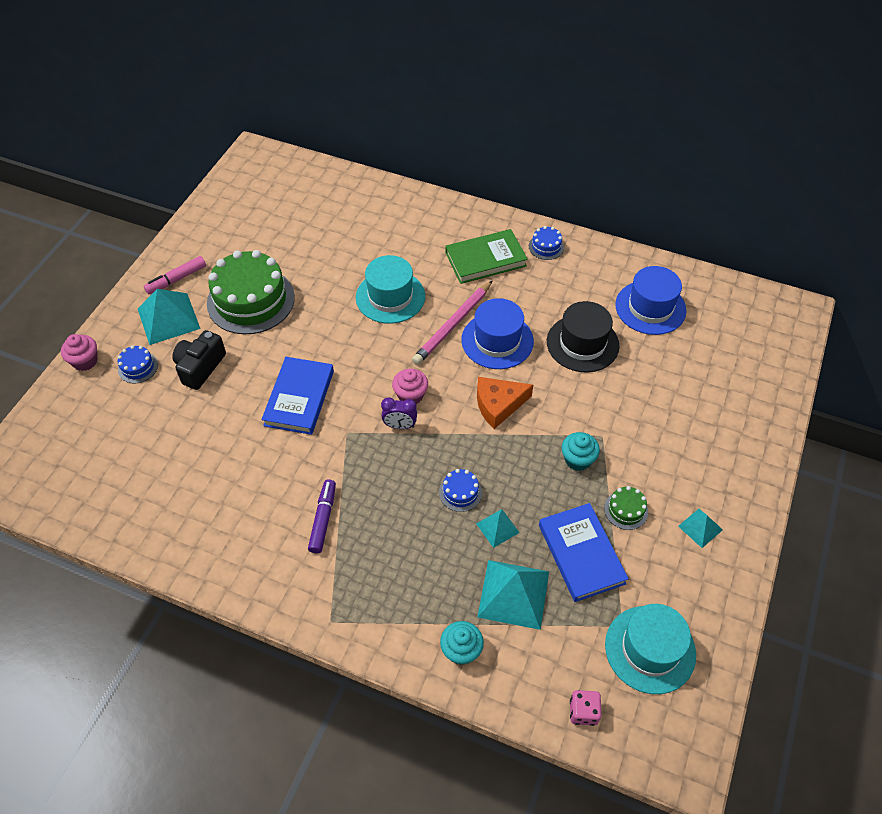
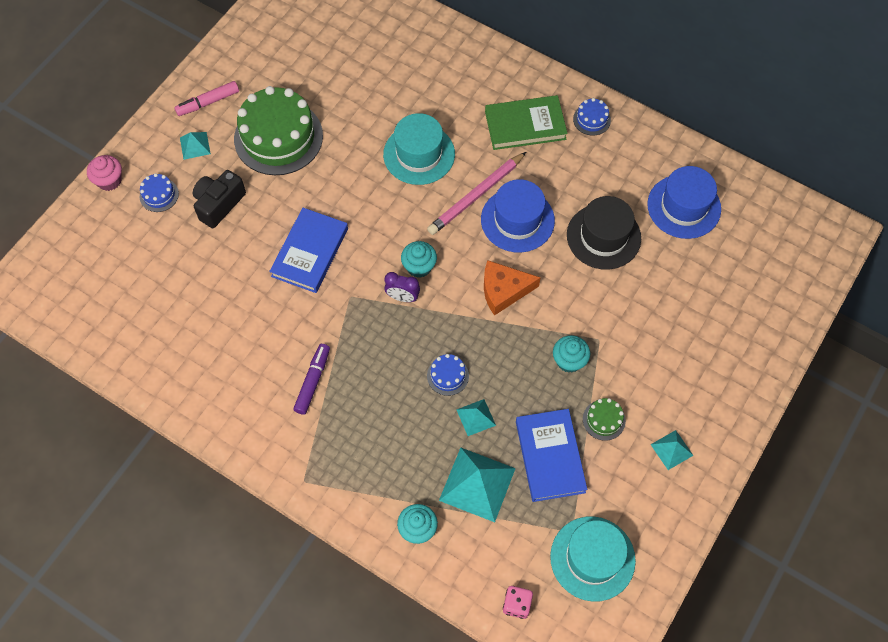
camera: 10 degrees right, 10 degrees up
(168, 318) = (195, 145): turquoise pyramid -> turquoise pyramid, size x0.53
(410, 395) = (419, 266): pink cupcake -> turquoise cupcake

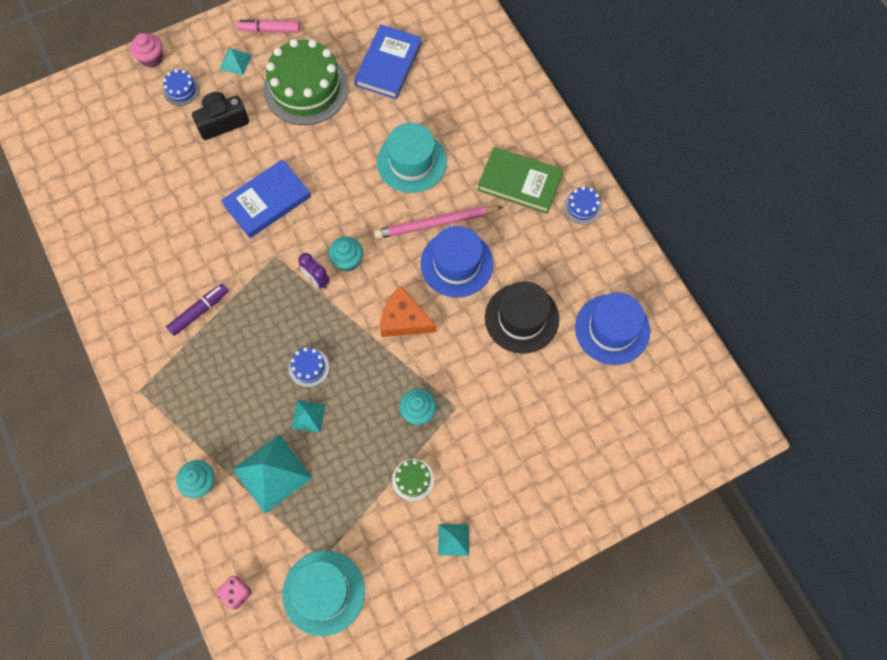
camera: 30 degrees right, 5 degrees up
(550, 456) = (346, 485): blue book -> blue book (388, 64)

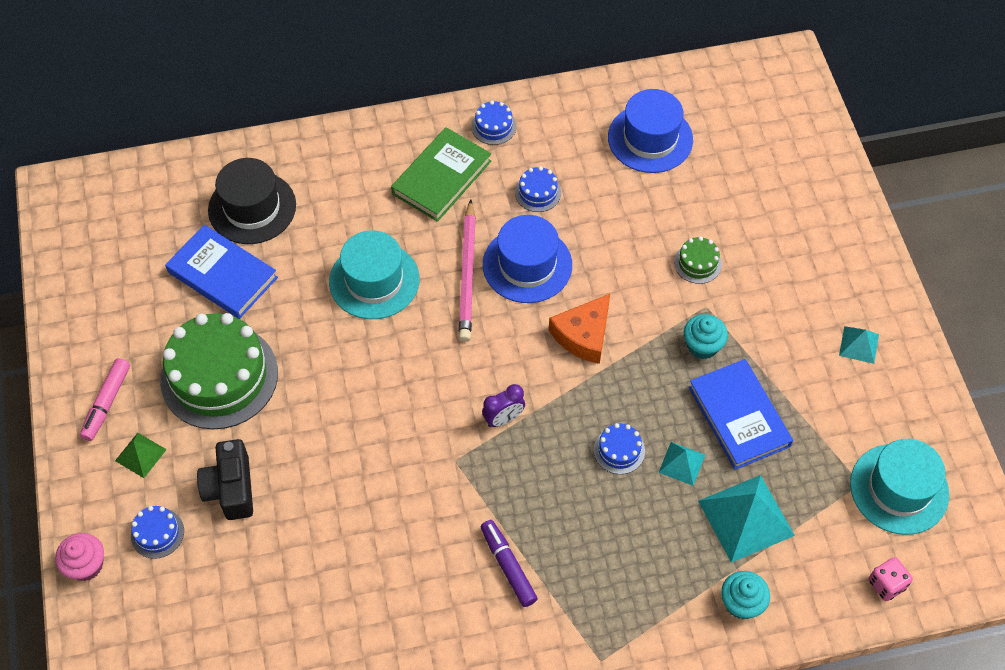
camera: 75 degrees left, 10 degrees down
(235, 62) = (140, 455): turquoise pyramid -> green pyramid
(267, 201) = (373, 454): blue book -> blue book (739, 416)
(347, 260) = (487, 379): turquoise cupcake -> none
(413, 479) = (783, 369): green cake -> green cake (697, 263)
(521, 318) = (614, 218): black hat -> black hat (252, 207)
(528, 255) = (538, 192): none -> blue cake

